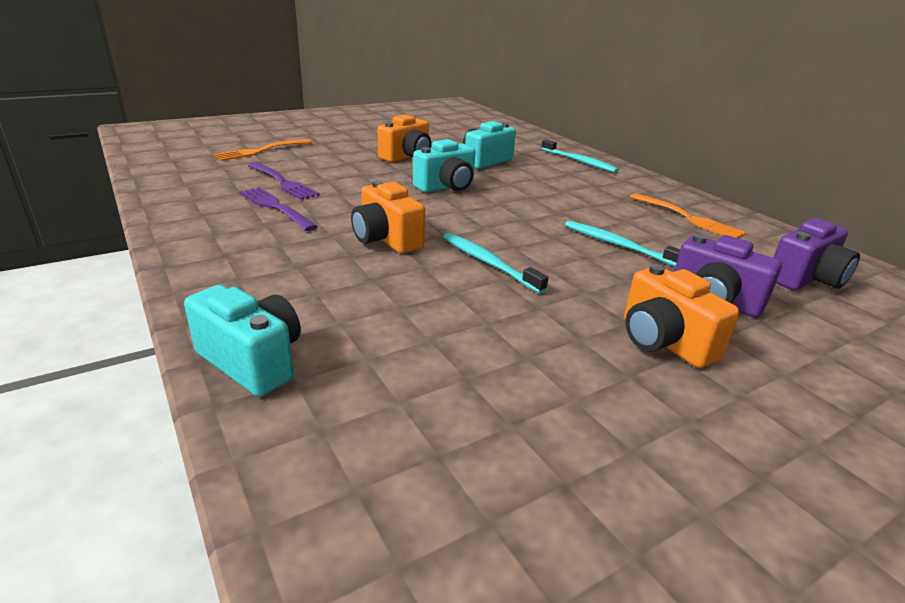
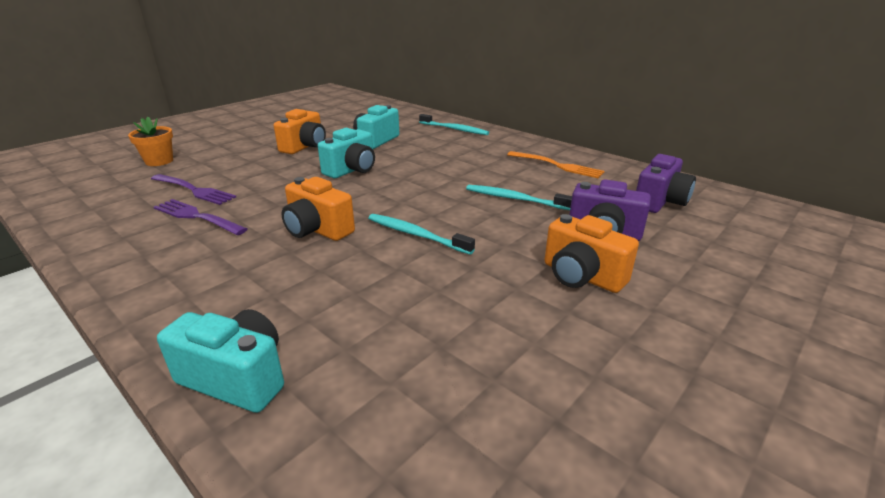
camera: 15 degrees left, 0 degrees up
(261, 151) = (159, 161): orange fork -> orange flower pot

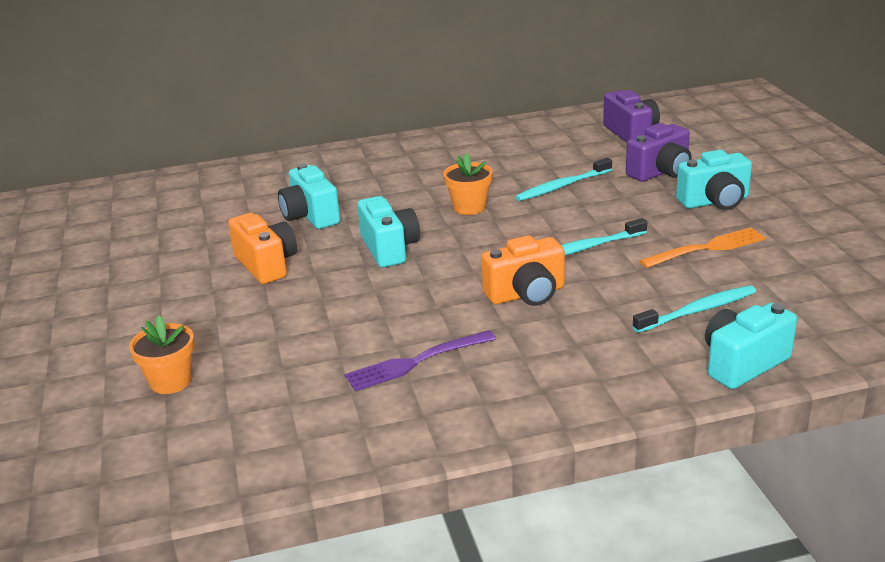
camera: 55 degrees left, 0 degrees up
(194, 190) = (326, 359): purple fork -> none
(438, 177) = (469, 207): none -> orange flower pot
(454, 129) = (339, 163): turquoise toothbrush -> turquoise toothbrush (698, 310)
(557, 165) = (511, 145): orange fork -> orange fork (707, 248)
(581, 276) = (714, 202): orange camera -> turquoise camera

